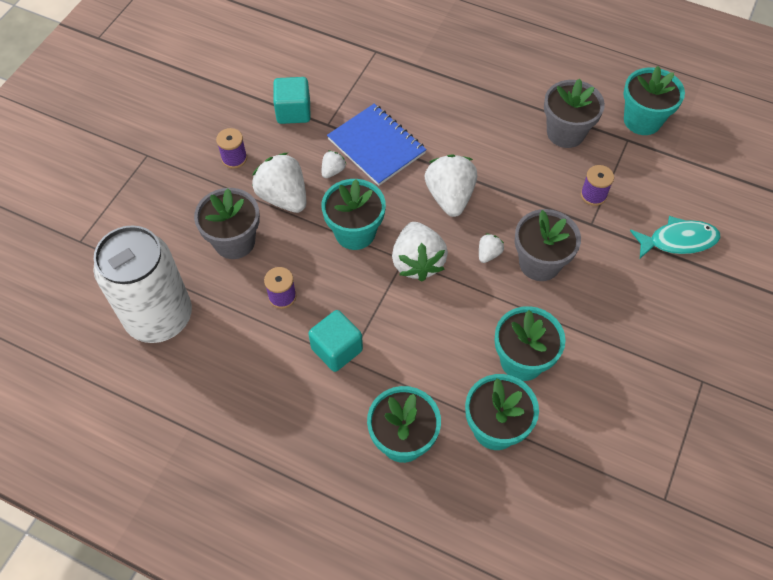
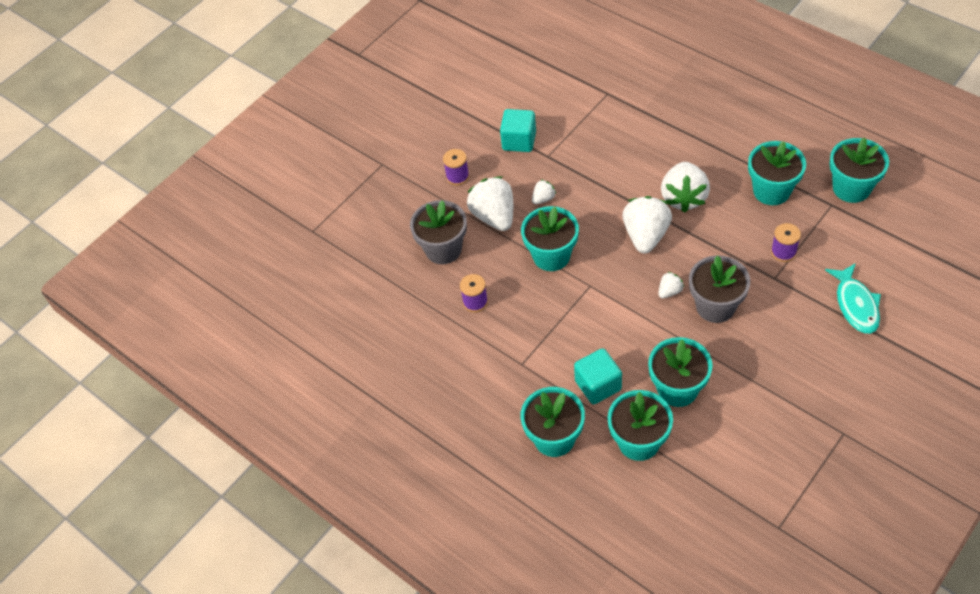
camera: 20 degrees right, 5 degrees down
(159, 317) = (367, 304): white can -> none
(337, 349) = (513, 354): turquoise cube -> turquoise cube (598, 385)
(376, 146) = (588, 181): blue notebook -> none
(417, 262) = (602, 289): white strawberry -> white strawberry (683, 197)
(565, 133) = (771, 191): grey flower pot -> turquoise flower pot
(678, 241) = (855, 305): turquoise fish -> turquoise fish turned 75 degrees clockwise

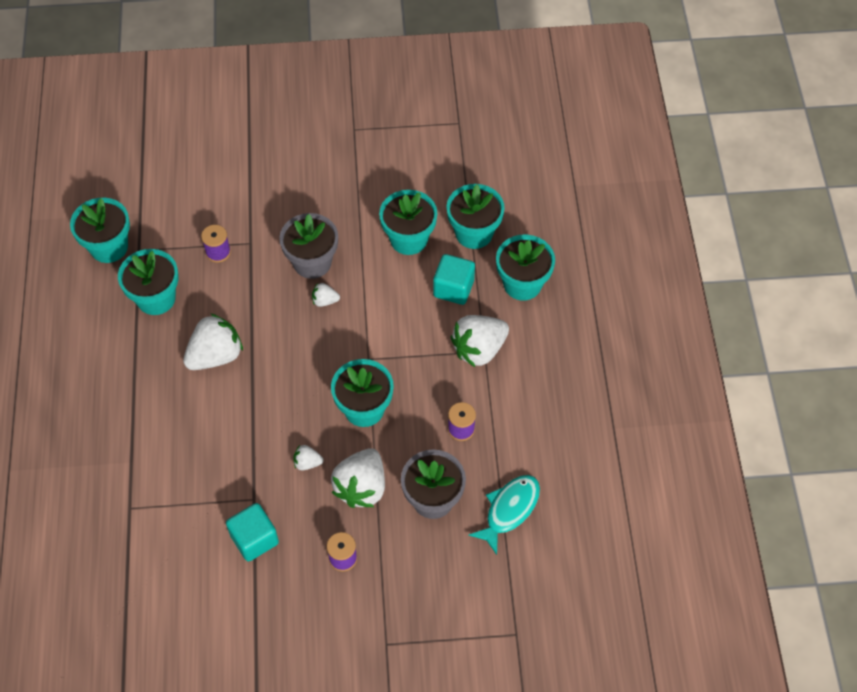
camera: 140 degrees left, 5 degrees up
(646, 235) = (282, 355): white strawberry -> white strawberry (479, 349)
(855, 305) = (233, 180): turquoise fish -> turquoise fish (509, 510)

